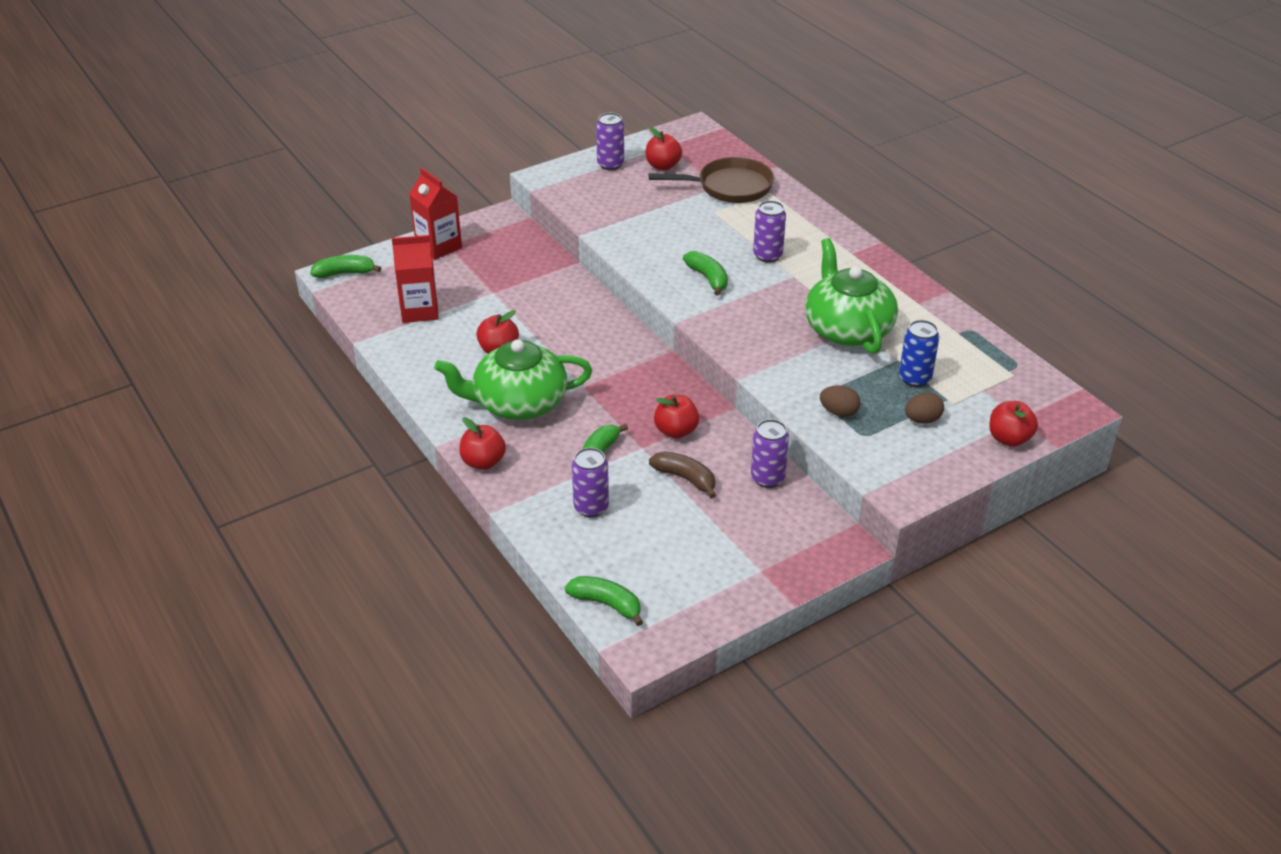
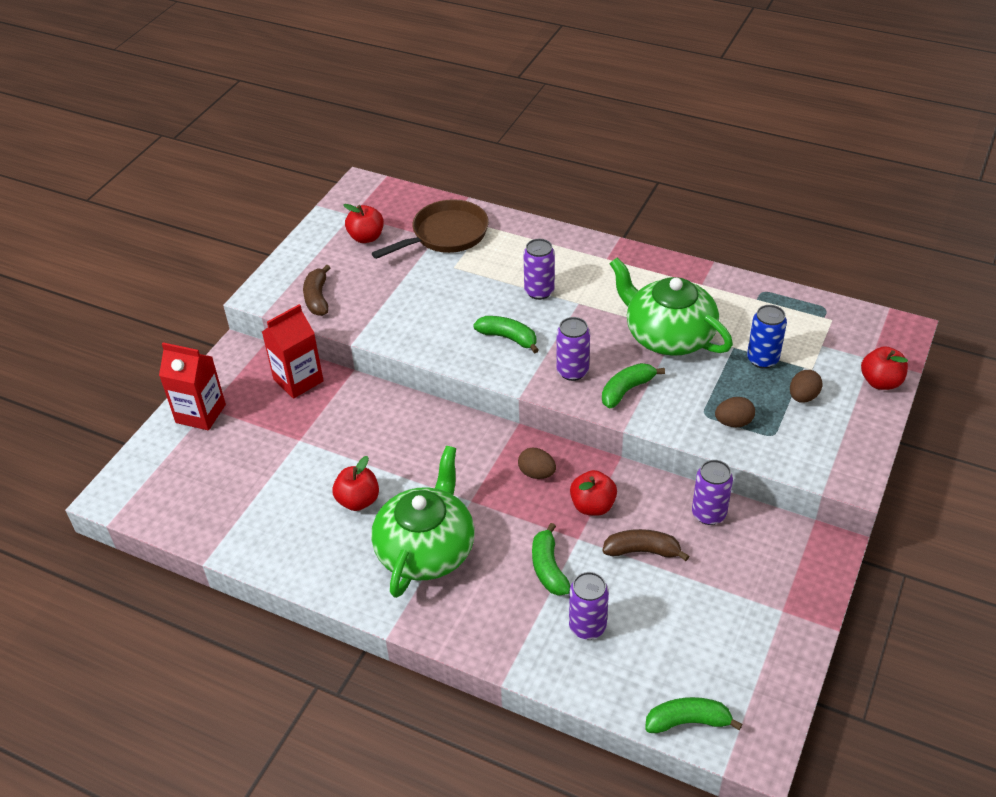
camera: 30 degrees left, 5 degrees up
(344, 273) = (125, 488): green banana -> green banana (626, 390)
(419, 311) = (242, 494): red carton -> red carton (298, 380)
(483, 462) = (448, 632): red apple -> none
(518, 403) = (426, 549): green teapot -> green teapot turned 150 degrees clockwise
(583, 194) = (317, 298): none -> brown banana
(610, 164) = (315, 255): purple can -> purple can (572, 371)
(653, 390) = (537, 473): none -> brown egg

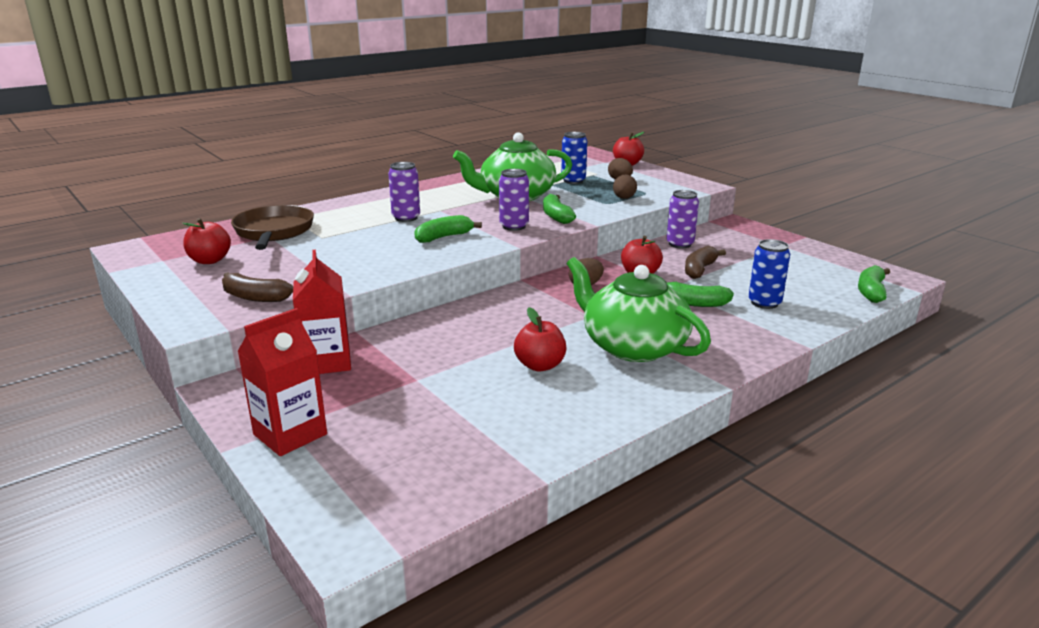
camera: 65 degrees left, 20 degrees down
(587, 626) = (764, 303): purple can -> blue can

